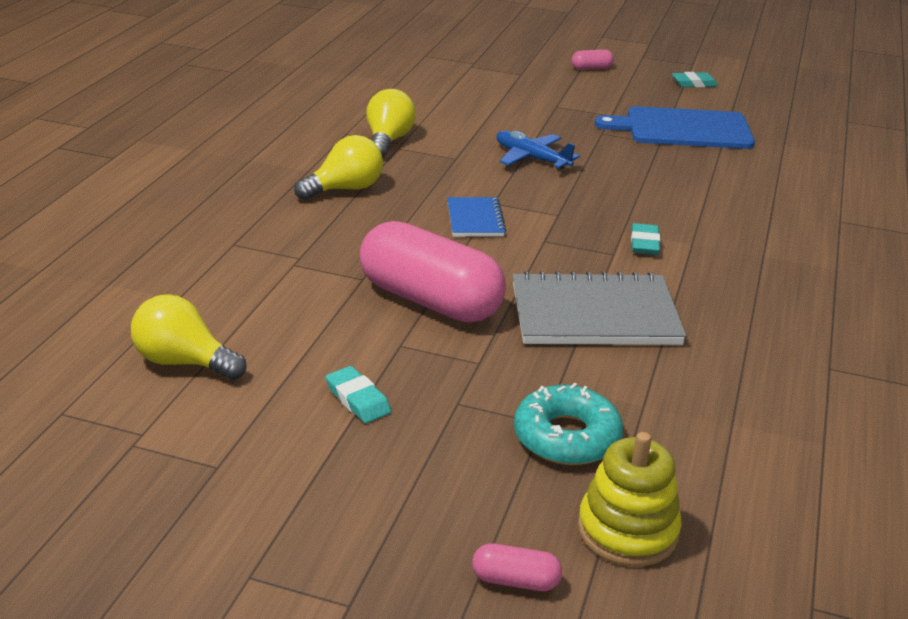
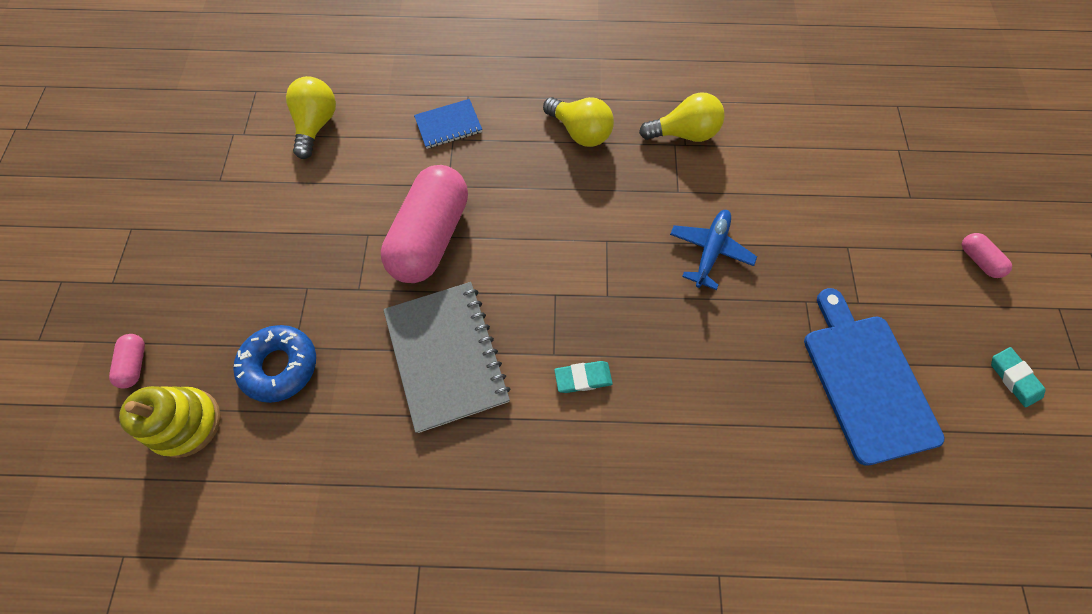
camera: 75 degrees right, 35 degrees up
(358, 399) = (298, 229): turquoise eraser -> none
(475, 219) = (569, 234): blue notebook -> blue notebook (448, 125)
(566, 437) = (280, 366): turquoise donut -> blue donut

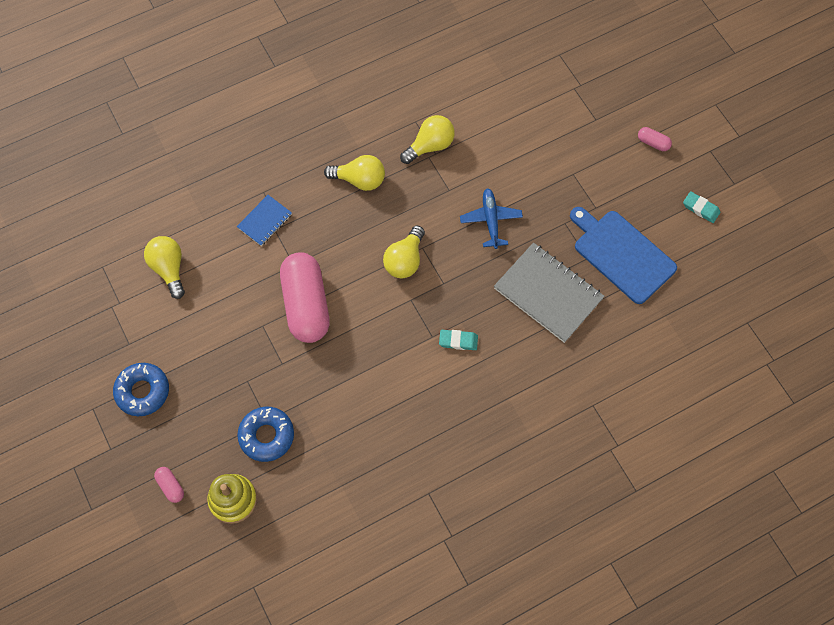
camera: 30 degrees left, 0 degrees up
(192, 238) = (143, 391): none -> blue donut
(446, 356) = (367, 373): grey notebook -> grey notebook (548, 293)
(576, 245) = (405, 260): none -> yellow light bulb
(583, 378) = (458, 341): turquoise eraser -> turquoise eraser turned 45 degrees clockwise

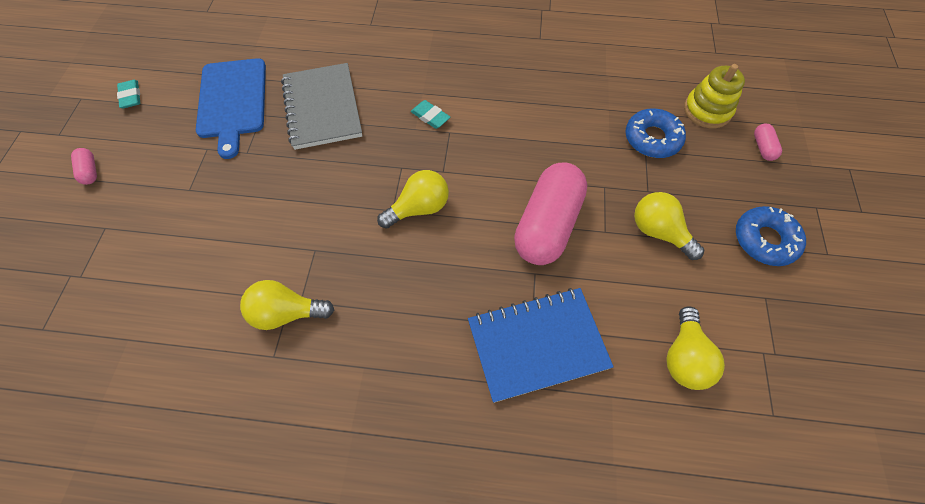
camera: 145 degrees left, 5 degrees down
(265, 221) = (537, 344): blue notebook -> blue notebook, size x1.89
(359, 180) = (395, 324): yellow light bulb -> yellow light bulb (659, 232)
(491, 220) = (306, 195): blue plane -> none

